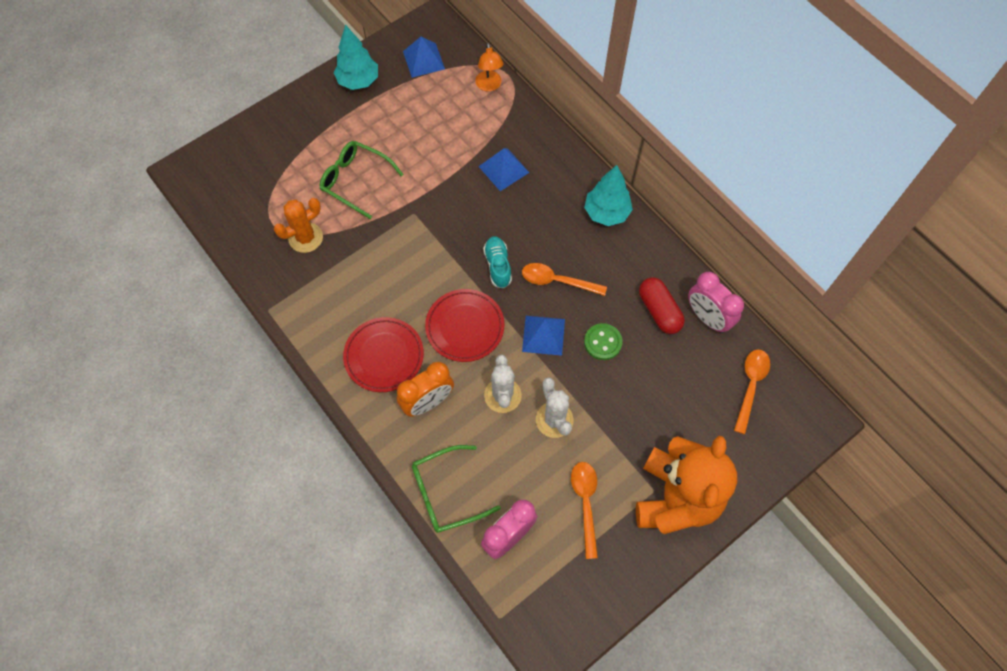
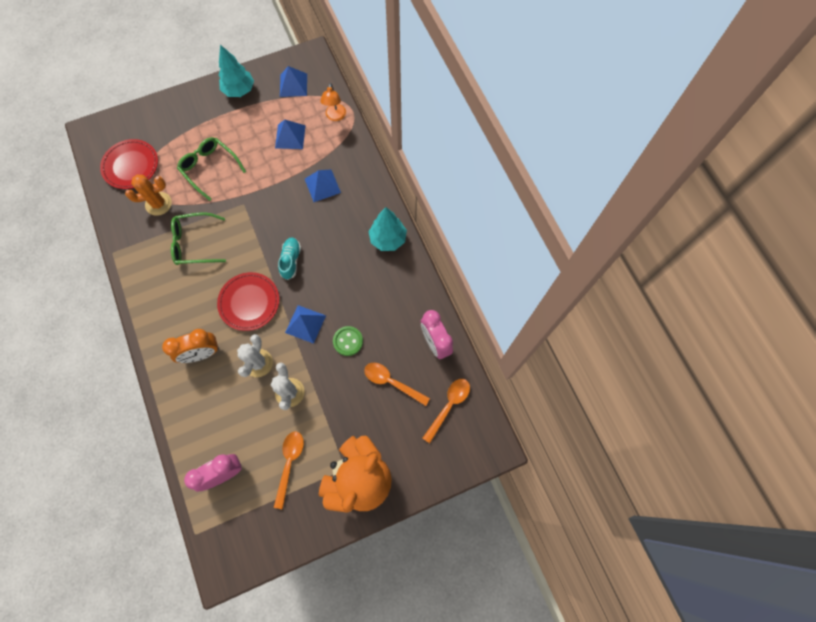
camera: 15 degrees right, 5 degrees up
(384, 356) = (182, 310): red plate -> red plate (131, 166)
(442, 121) = (290, 136): none -> blue pyramid
(447, 493) = (191, 427): green glasses -> green glasses (195, 243)
(557, 281) = (331, 284): orange spoon -> orange spoon (392, 382)
(659, 311) = (400, 327): red capsule -> none

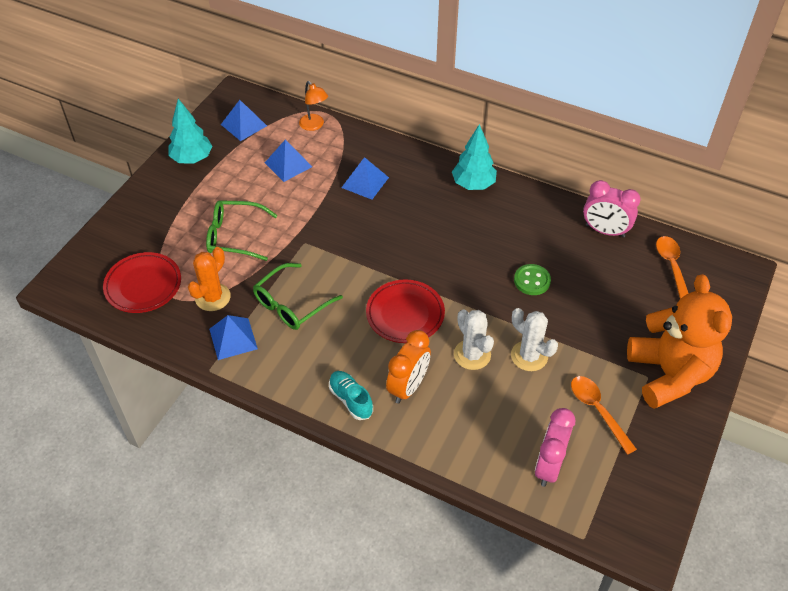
camera: 40 degrees left, 20 degrees down
(291, 261) = (405, 256): turquoise shoe -> turquoise shoe (351, 400)
(305, 324) = (478, 294): blue pyramid -> blue pyramid (233, 338)
(392, 382) = (606, 284): orange spoon -> none

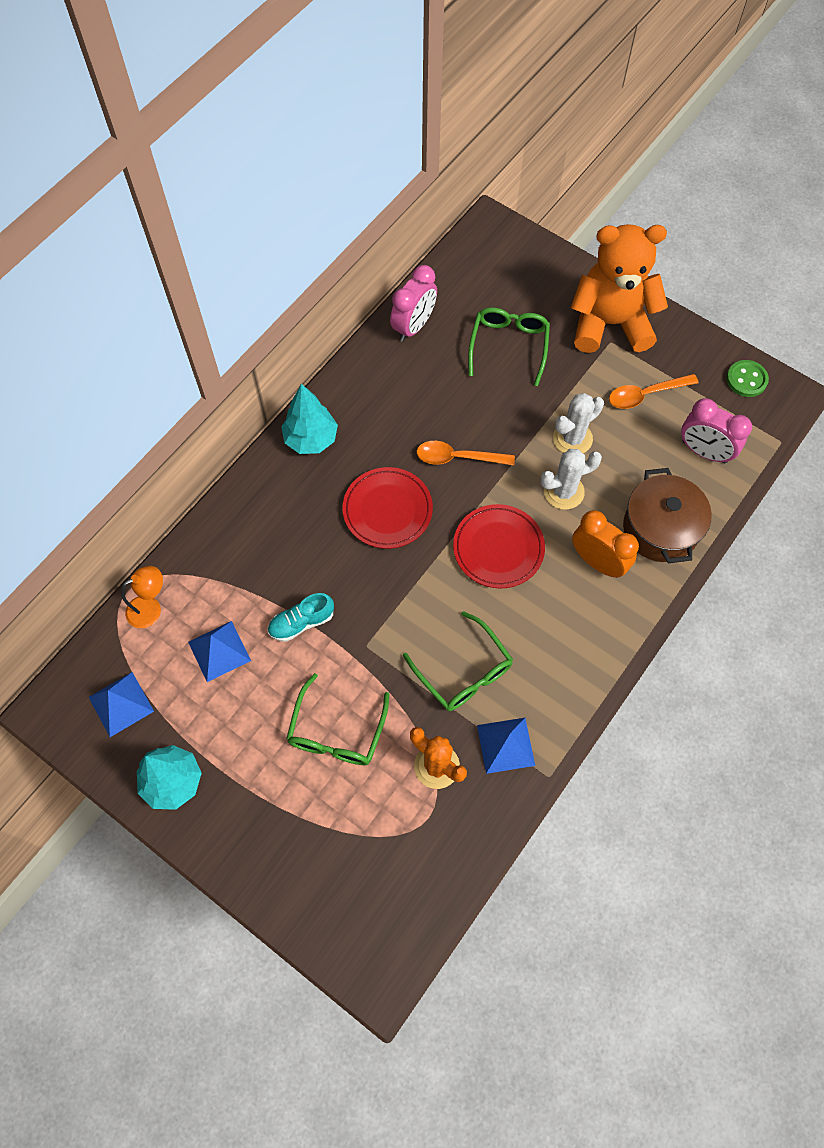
camera: 80 degrees left, 15 degrees up
(143, 285) = (401, 856): red plate -> red plate (387, 510)
(351, 400) = (608, 622): turquoise shoe -> turquoise shoe (301, 622)
(365, 182) = (277, 560): blue pyramid -> none
(453, 434) = (660, 528): none -> brown pot
(532, 281) = (472, 412): green button -> green button (746, 379)
(610, 298) = (508, 346): none -> green glasses
(672, 267) = (476, 281): orange spoon -> orange spoon (458, 457)

